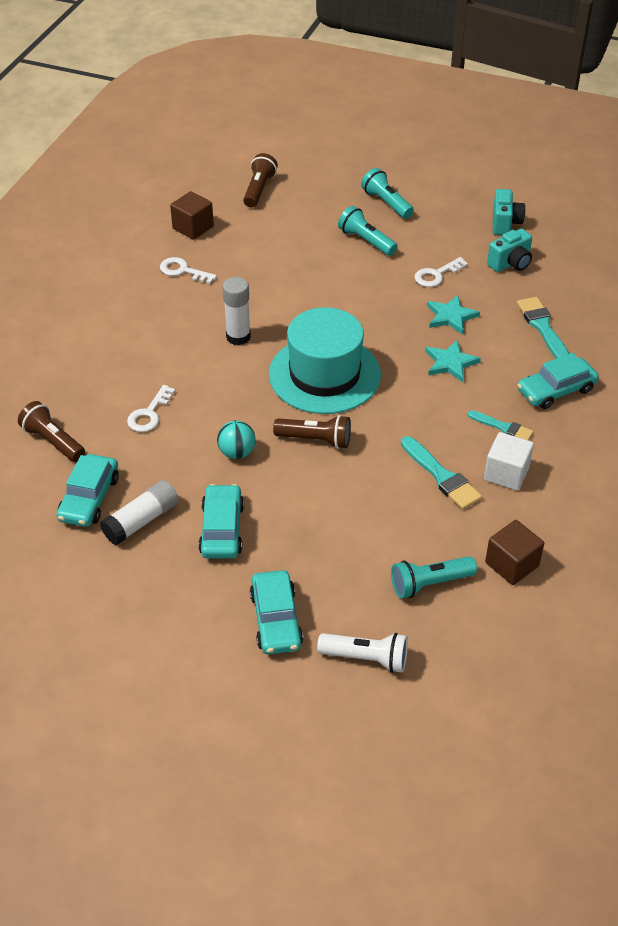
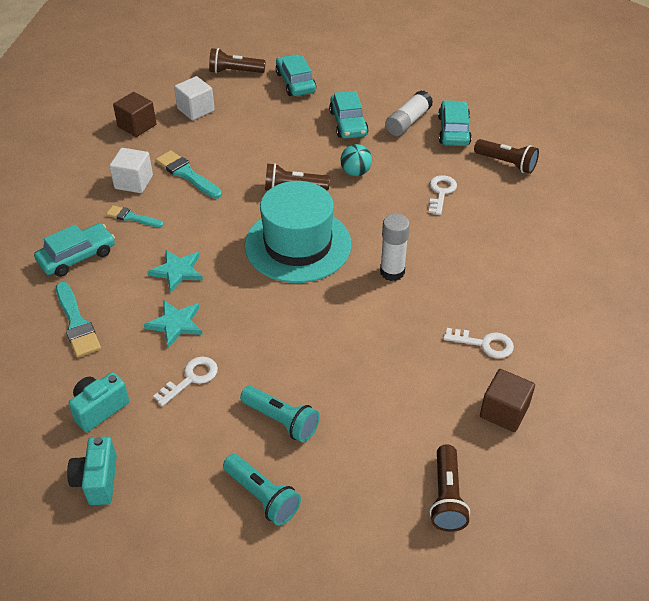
camera: 170 degrees right, 0 degrees up
(366, 658) = (235, 72): white flashlight -> brown flashlight
(429, 583) = (196, 110): turquoise flashlight -> white cube

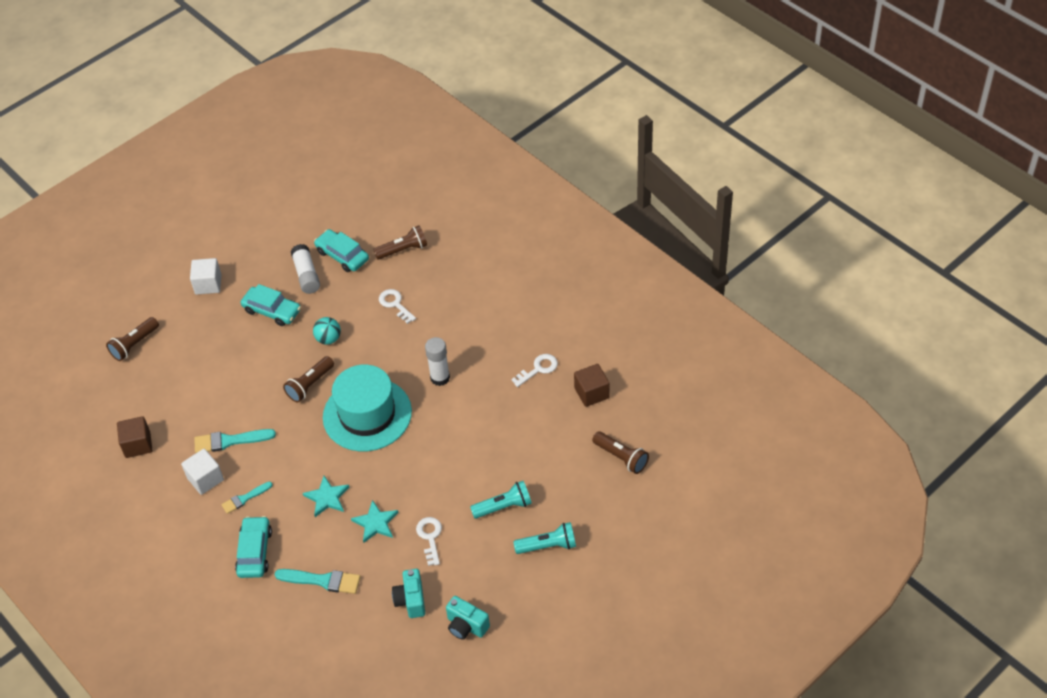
camera: 50 degrees left, 5 degrees up
(196, 110) = (157, 396): white cube -> white cube (208, 284)
(295, 82) = (190, 314): turquoise car -> none

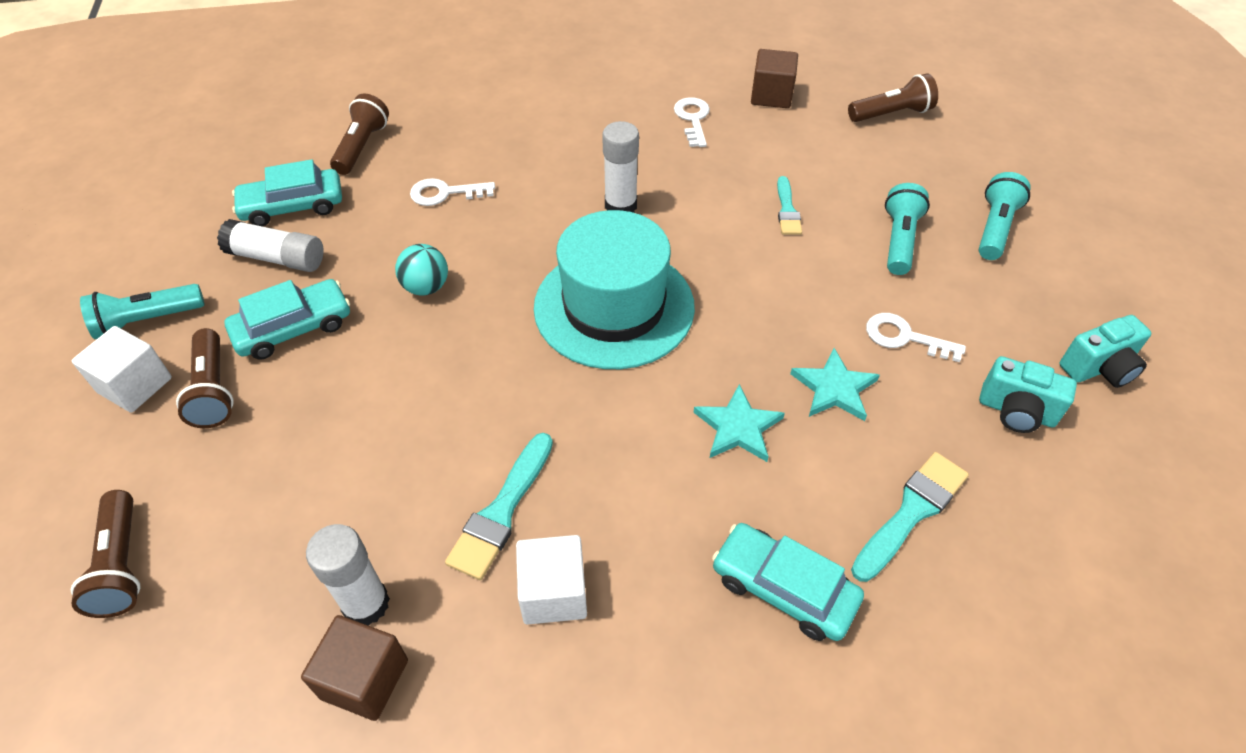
camera: 60 degrees left, 0 degrees up
(165, 425) = (366, 604): none -> white glue stick
(241, 261) = (147, 321): none -> turquoise flashlight
(245, 498) = (650, 548): turquoise brush -> turquoise brush (787, 210)
(310, 385) = (491, 348): brown flashlight -> brown flashlight (213, 390)

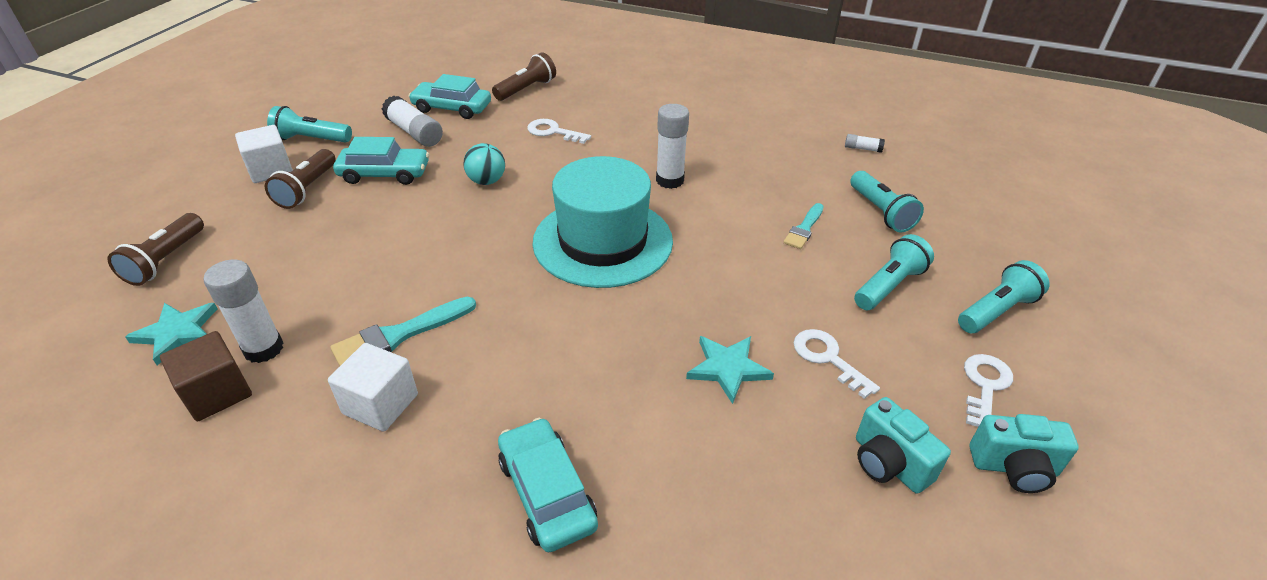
camera: 30 degrees right, 10 degrees down
(693, 119) = (780, 144): white key -> white key (985, 386)
(738, 427) = (620, 360): turquoise star -> turquoise star (177, 333)
(771, 96) = (862, 149): brown cube -> white glue stick
(838, 163) = (881, 212): none -> turquoise flashlight
(891, 114) = (965, 194): brown flashlight -> none
(911, 512) = (711, 493): turquoise brush -> none

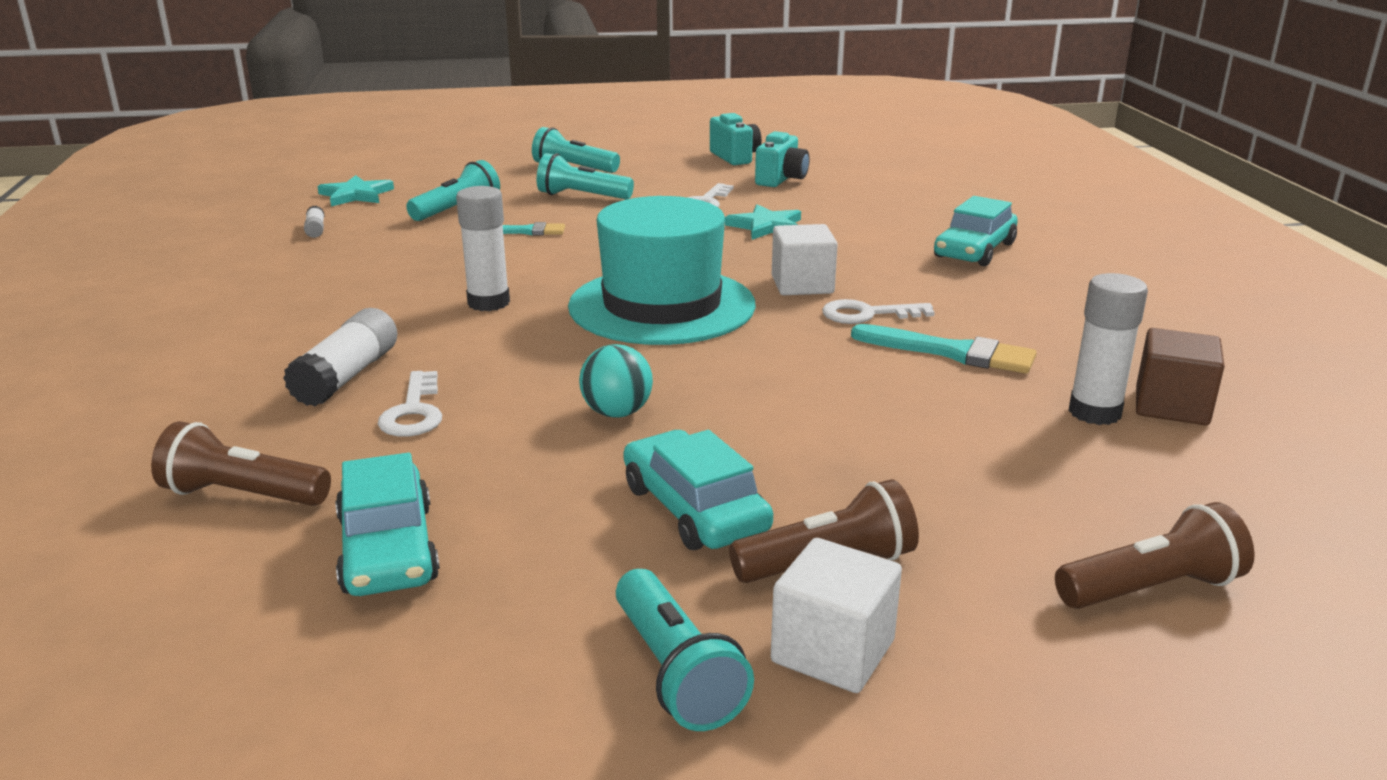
camera: 120 degrees left, 15 degrees down
(177, 333) = (1186, 480): turquoise star -> turquoise star (356, 195)
(380, 404) = (1027, 327): white cube -> white cube (802, 285)
(414, 132) = (528, 546): white glue stick -> white glue stick (347, 376)
(985, 386) = (668, 166): white key -> white key (868, 314)

